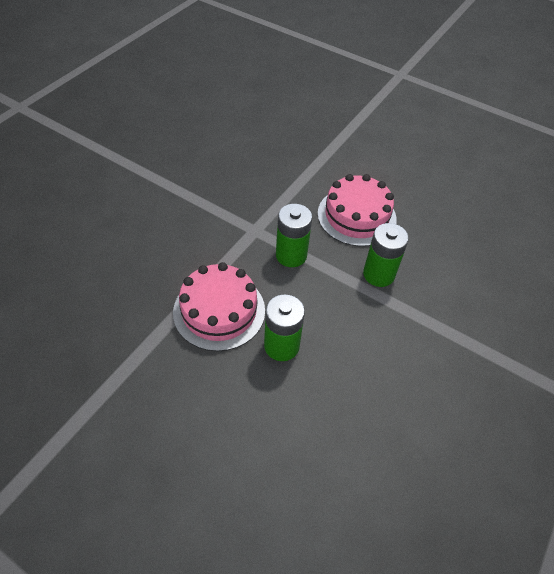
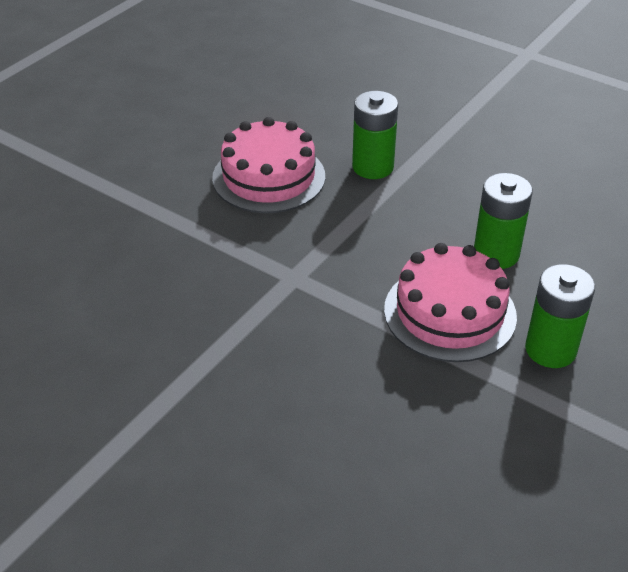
camera: 85 degrees left, 10 degrees down
(291, 255) = (343, 241): green battery -> green battery (550, 349)

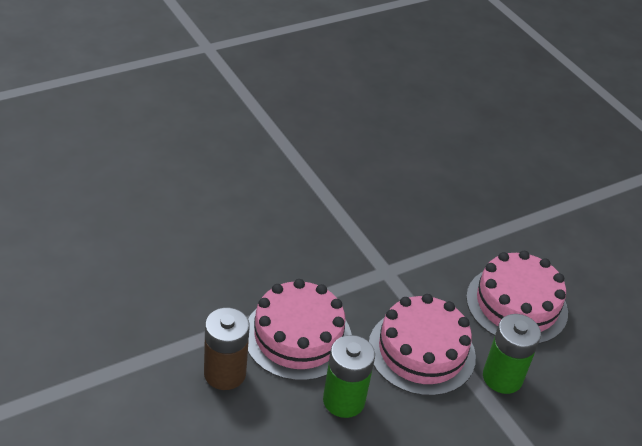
camera: 110 degrees right, 0 degrees up
(387, 221) = (421, 351): none -> pink cake
(550, 349) = (225, 373): green battery -> brown battery

